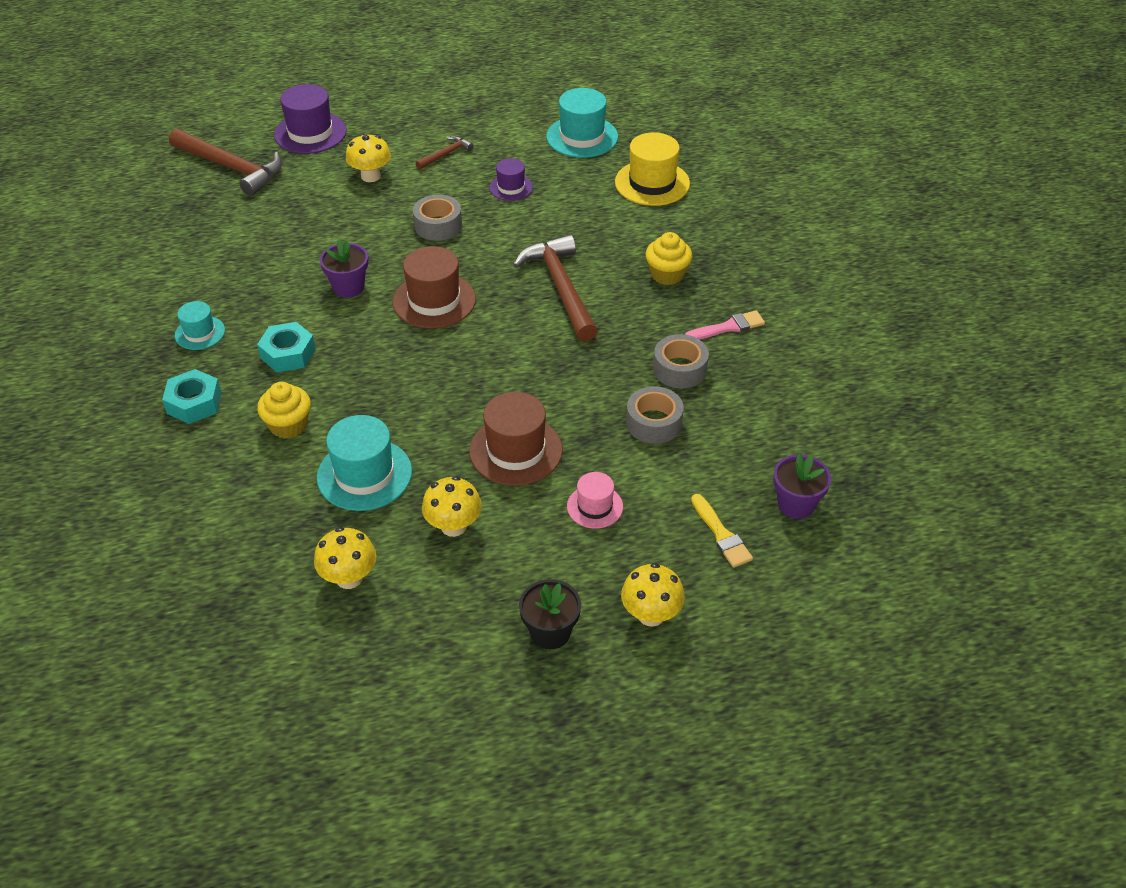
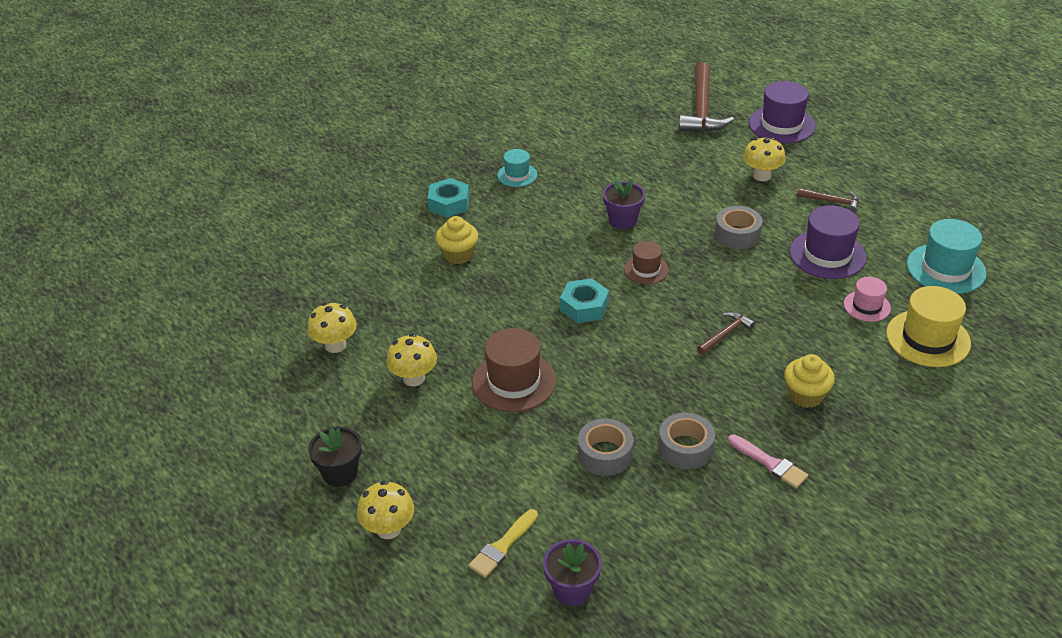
camera: 65 degrees right, 5 degrees down
(288, 353) = (528, 223): turquoise nut -> turquoise nut (584, 307)
(364, 474) = (435, 311): turquoise hat -> none
(434, 300) = (646, 269): brown hat -> brown hat, size x0.58
(511, 187) = (827, 254): purple hat -> purple hat, size x1.72
(561, 288) = (725, 334): brown hammer -> brown hammer, size x0.49
(595, 506) = (483, 451): pink hat -> pink hat (867, 306)

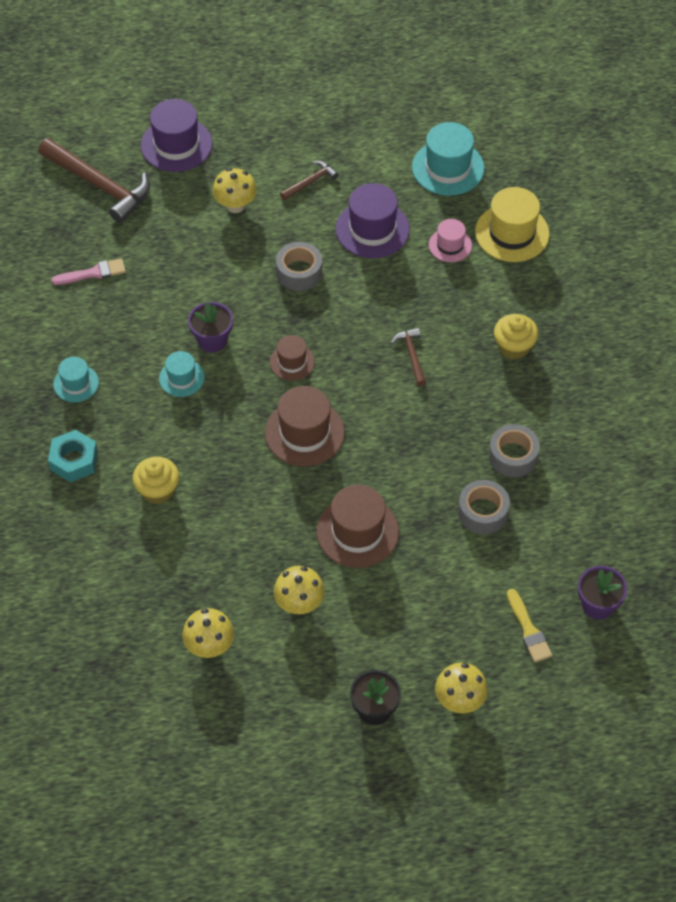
camera: 60 degrees left, 15 degrees up
(572, 221) = (181, 378): none -> turquoise hat
(584, 307) = (304, 432): turquoise nut -> brown hat
(770, 463) = (564, 412): pink brush -> pink brush (93, 273)

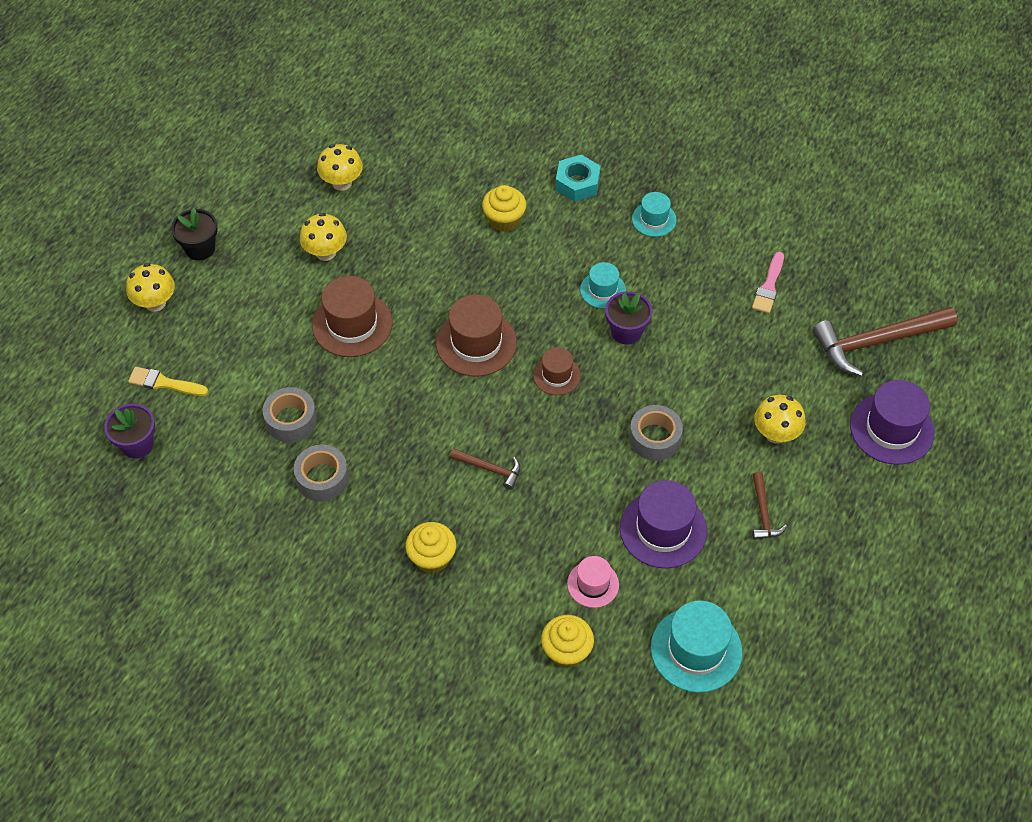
camera: 125 degrees right, 0 degrees up
(512, 233) = (566, 651): yellow hat -> yellow cupcake

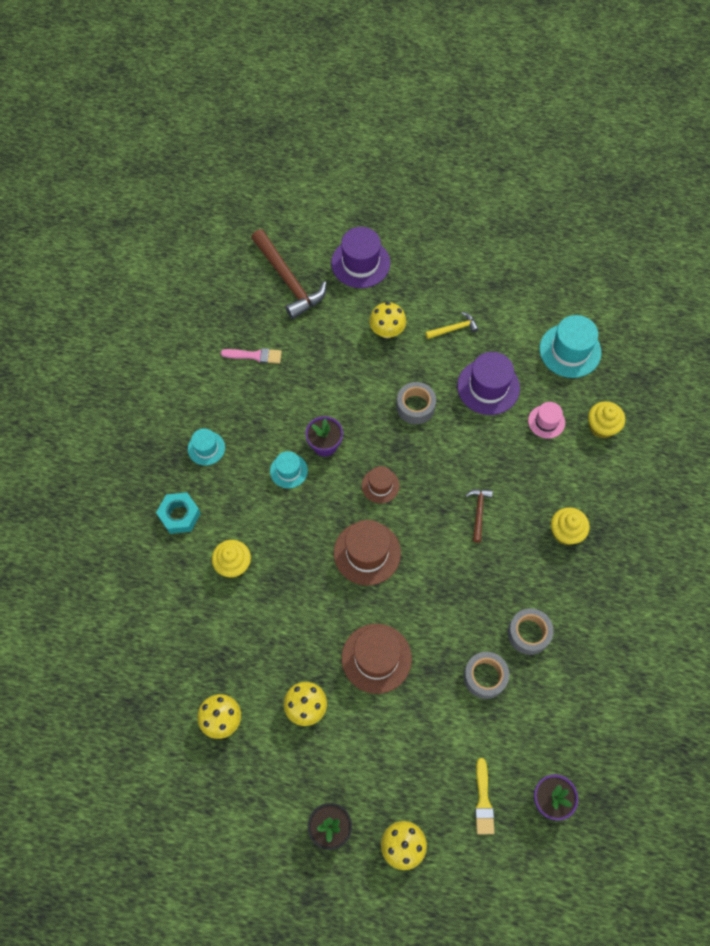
camera: 105 degrees left, 10 degrees up
(763, 513) = (454, 329): brown hammer -> yellow hammer

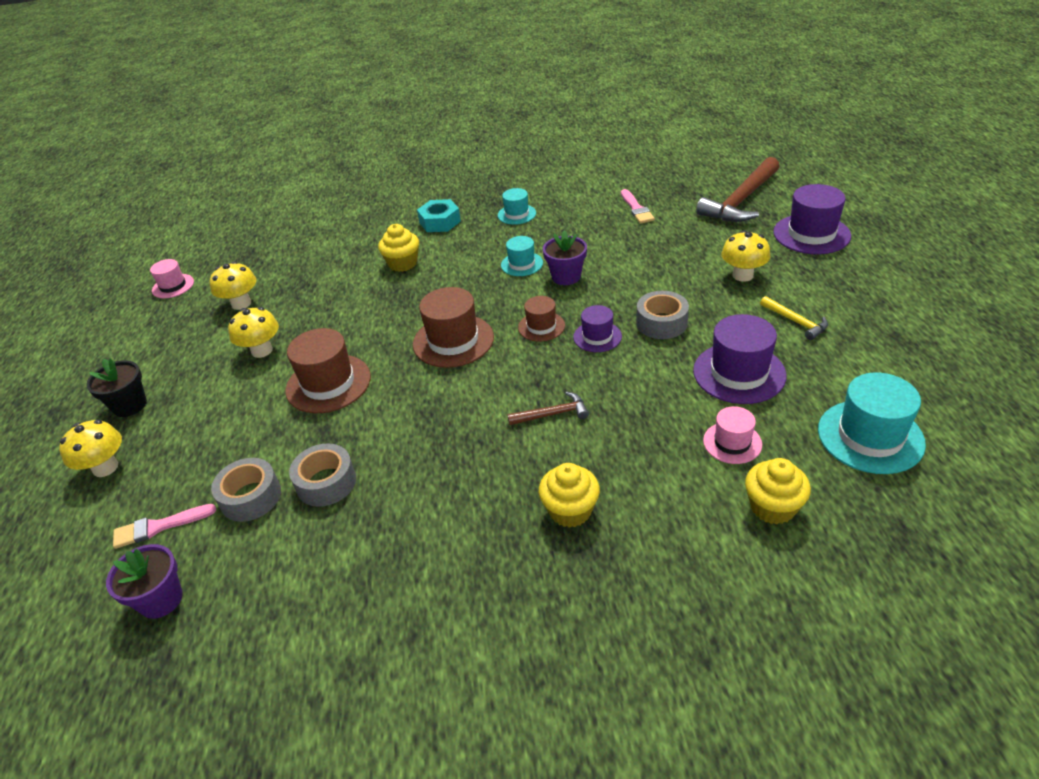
camera: 75 degrees right, 25 degrees down
(152, 786) = (173, 286): none -> pink hat
(411, 453) = (597, 337): none -> purple hat
(483, 801) = (159, 527): yellow brush -> pink brush
(528, 633) = (399, 510): grey tape -> grey tape (250, 497)

